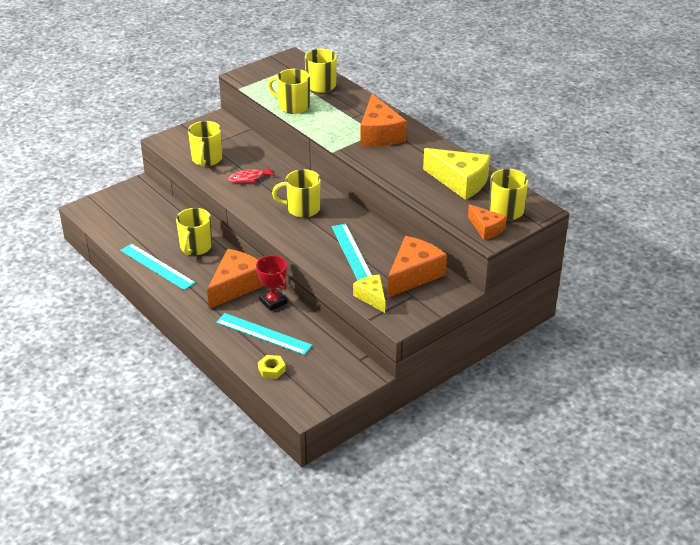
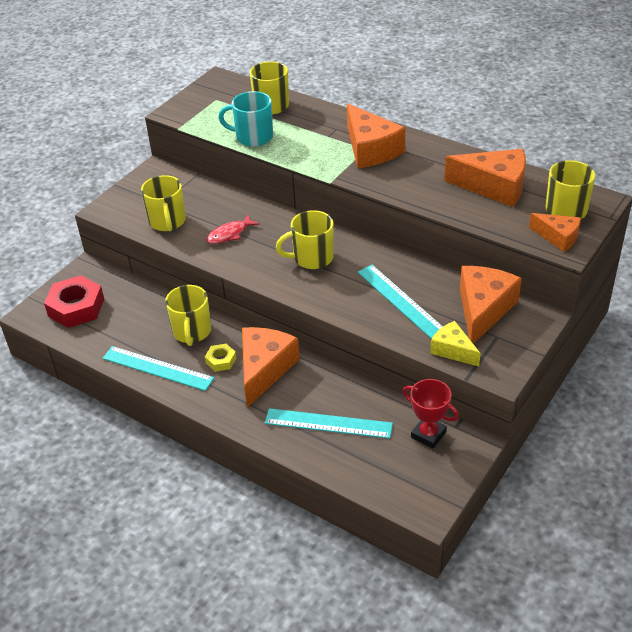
camera: 15 degrees left, 5 degrees up
(118, 211) = (76, 307): none -> red nut
(271, 370) = (362, 468): yellow nut -> yellow nut (221, 360)
(273, 302) = (318, 379): red trophy -> red trophy (428, 434)
(293, 106) = (253, 137): yellow mug -> turquoise mug
(460, 182) = (494, 187): yellow cheese -> orange cheese

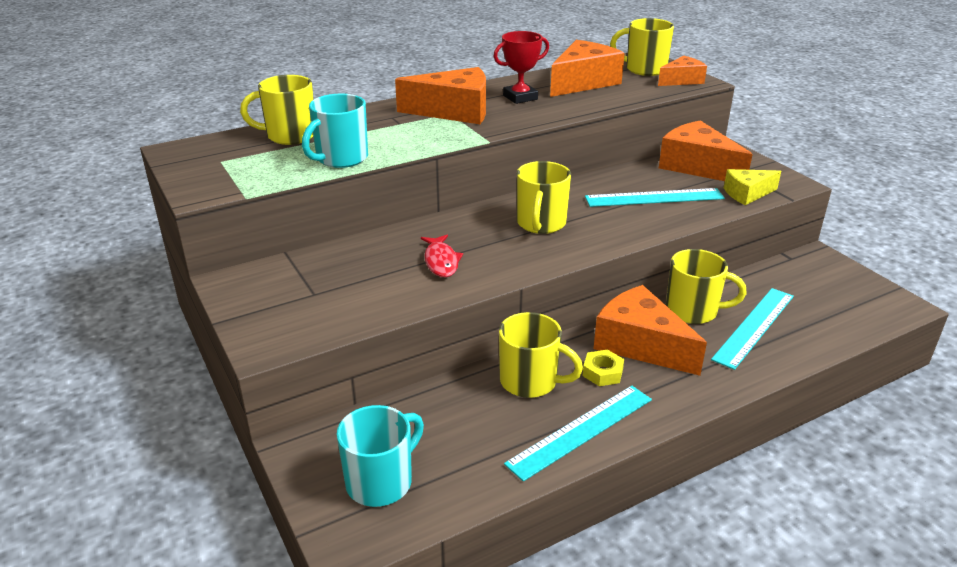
camera: 65 degrees left, 10 degrees down
(76, 307) = (381, 481): red nut -> turquoise mug
(167, 222) = (361, 299): yellow mug -> yellow mug (693, 311)
(428, 434) = (796, 275): red trophy -> red trophy (520, 97)

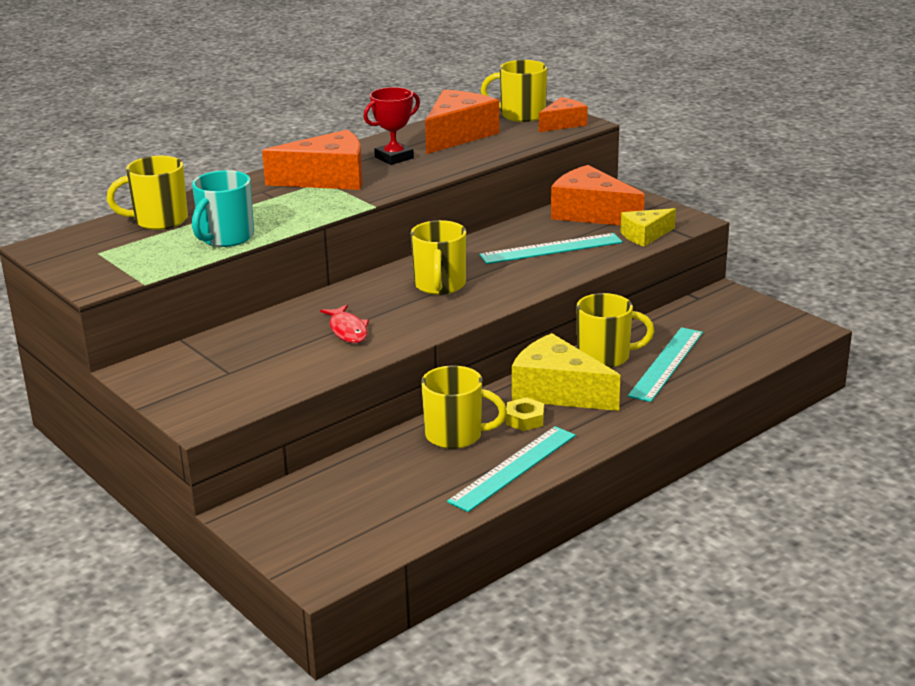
camera: 10 degrees left, 5 degrees down
(381, 481) = (335, 529): turquoise mug -> none
(640, 344) = (557, 392): orange cheese -> yellow cheese

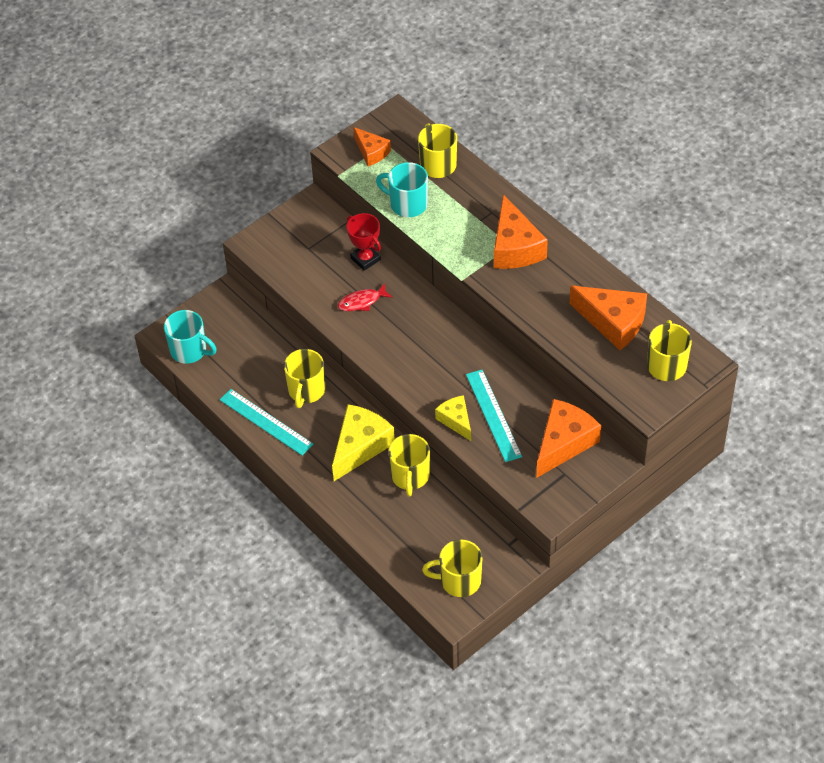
camera: 90 degrees right, 25 degrees up
(359, 547) = (189, 351): none -> turquoise mug
(394, 158) = (560, 284): red trophy -> red trophy (365, 259)
(439, 285) = (429, 348): yellow mug -> yellow mug (459, 581)
(525, 419) = (324, 428): yellow nut -> none
(563, 124) = (644, 395): orange cheese -> orange cheese (371, 152)
(645, 235) = (519, 478): yellow cheese -> yellow cheese (456, 420)
(666, 363) = (399, 514): turquoise ruler -> none

